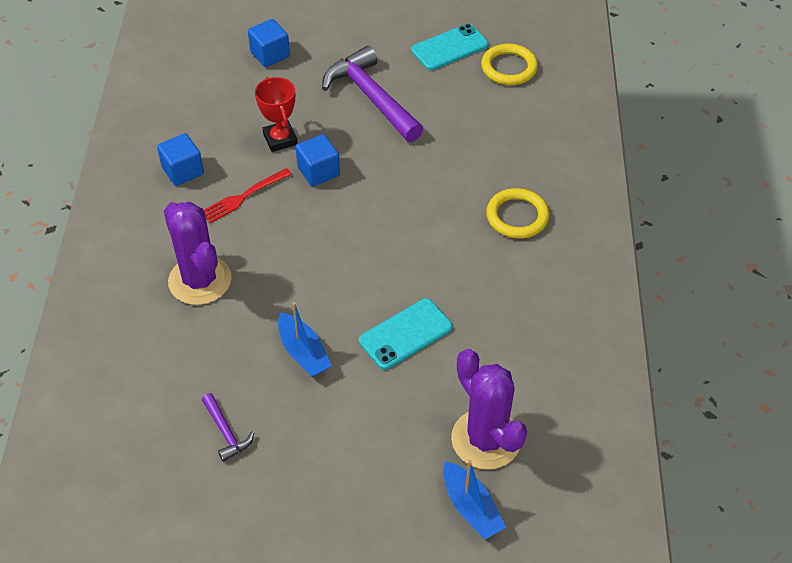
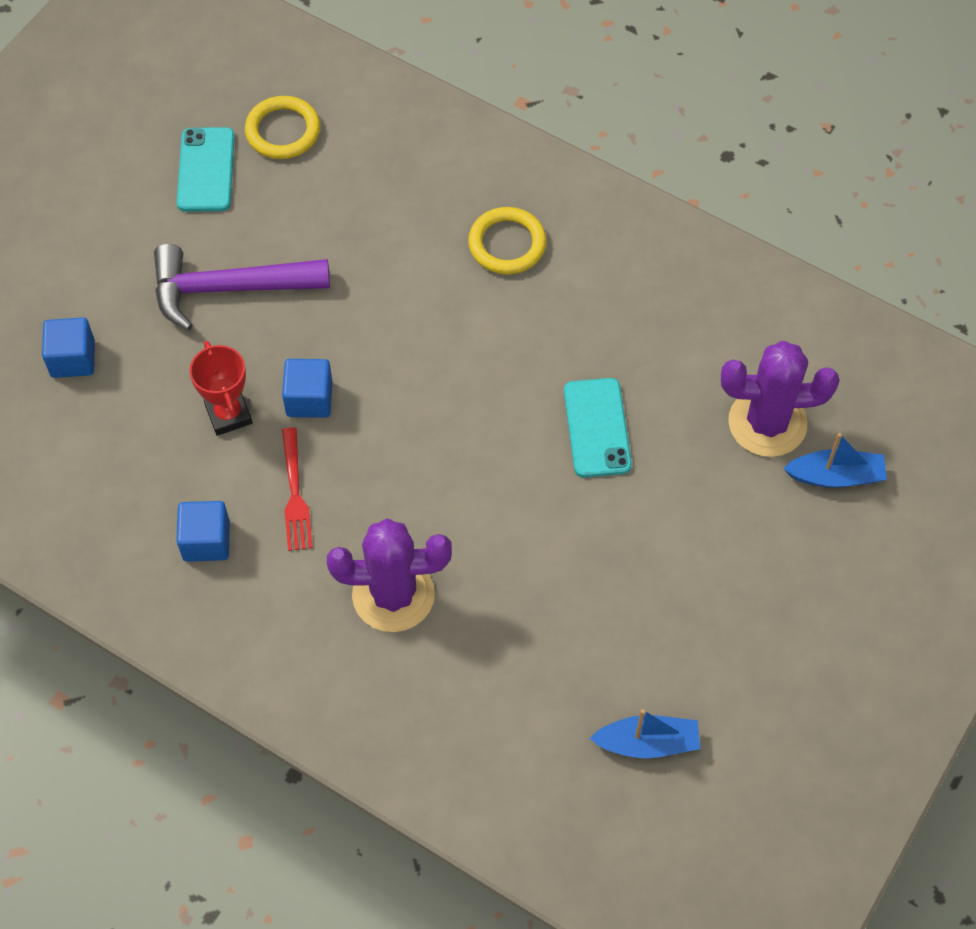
camera: 60 degrees left, 10 degrees up
(226, 432) = (620, 657): purple hammer -> none
(280, 139) = (228, 414): red trophy -> red trophy turned 60 degrees clockwise
(303, 352) = (561, 536): blue boat -> blue boat (647, 743)

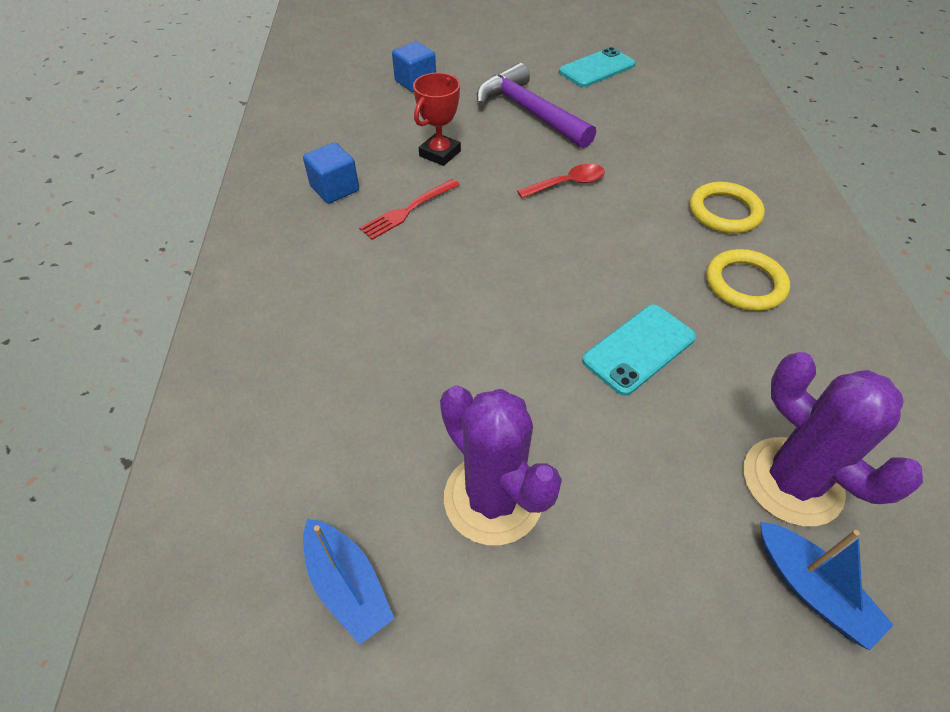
camera: 55 degrees right, 10 degrees down
(283, 131) = (662, 81): yellow ring -> yellow ring (745, 284)
(309, 399) = (489, 181): blue cube -> none
(369, 336) = (567, 184): none -> red spoon
(393, 595) = (368, 302): purple cactus -> purple cactus (493, 498)

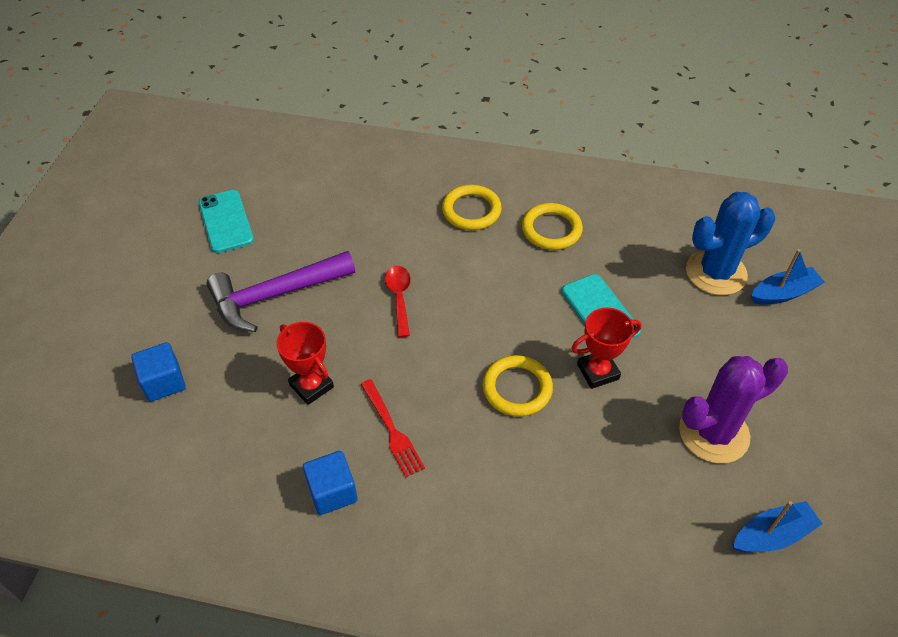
camera: 75 degrees left, 0 degrees up
(490, 290) = (517, 388): none -> yellow ring
(542, 359) = (598, 372): none -> red trophy
(792, 481) = (716, 273): purple cactus -> blue cactus

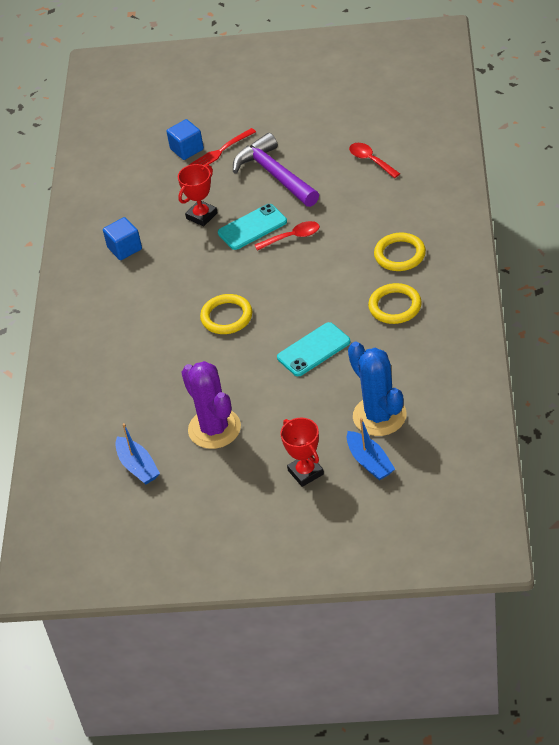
camera: 85 degrees right, 5 degrees down
(226, 221) = (338, 127): turquoise phone -> turquoise phone (252, 227)
(302, 205) = (371, 160): none -> red spoon
(392, 430) = (176, 263): red fork -> red fork (221, 151)
(598, 372) = (253, 357): red trophy -> red trophy (305, 472)

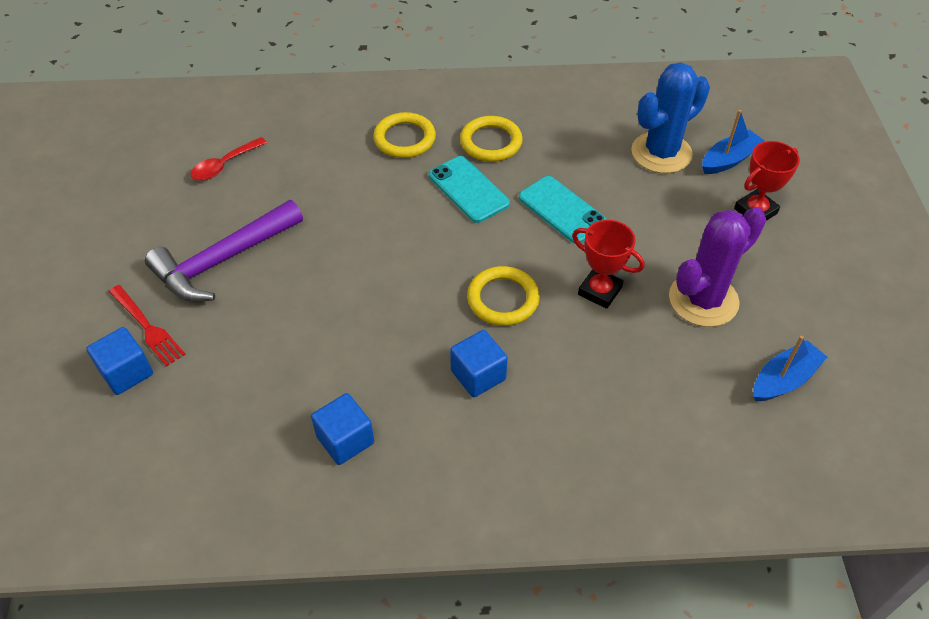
camera: 100 degrees left, 5 degrees up
(163, 306) = (478, 375): none -> blue cube
(201, 216) = (290, 342): red trophy -> red trophy (599, 291)
(252, 227) = (328, 280): turquoise phone -> turquoise phone (468, 189)
(292, 237) = (356, 237): red spoon -> none

